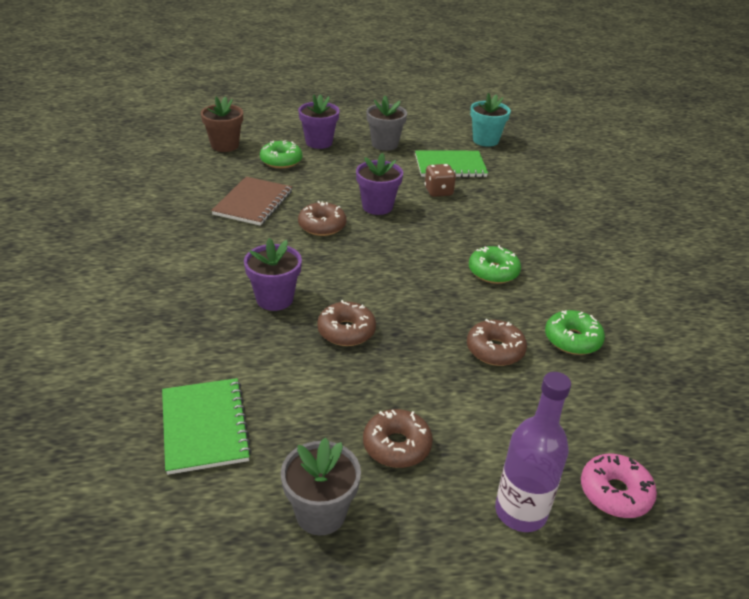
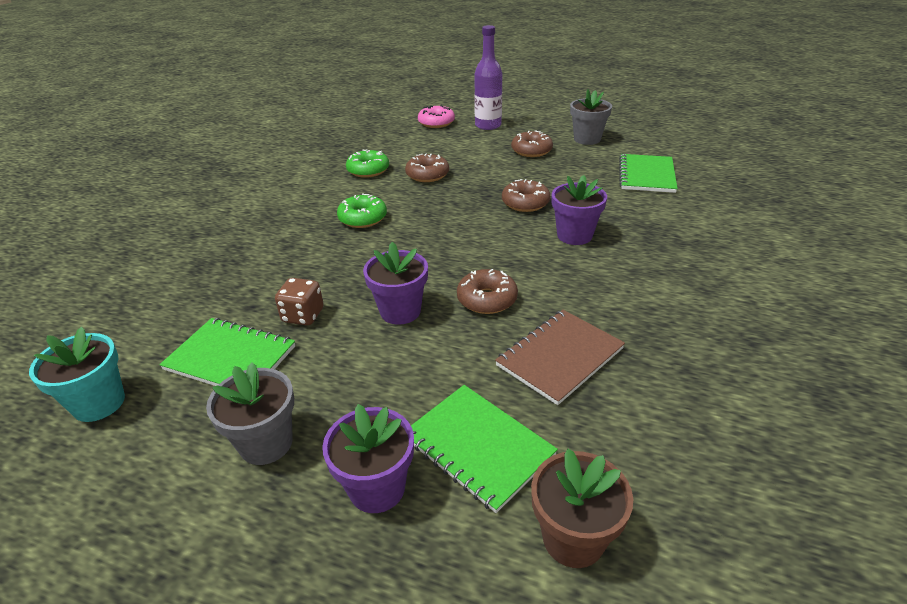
camera: 150 degrees left, 0 degrees up
(281, 161) = (478, 446): green donut -> green notebook

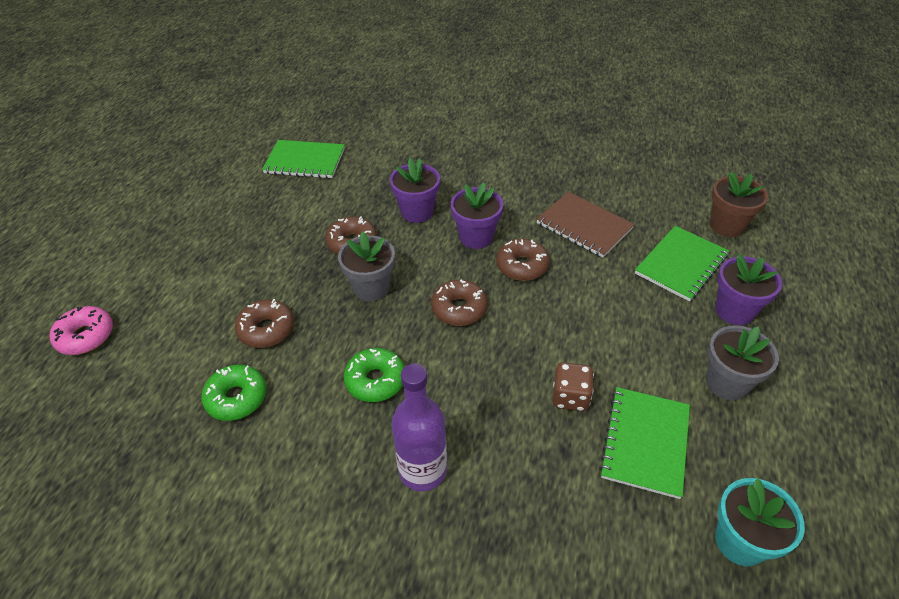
camera: 95 degrees left, 10 degrees up
(400, 311) = (548, 322): purple flower pot -> purple flower pot (476, 237)
(488, 125) = (123, 278): purple bottle -> purple bottle (422, 470)
(531, 151) = (222, 237): brown donut -> brown donut (459, 309)
(587, 139) = (204, 193): grey flower pot -> grey flower pot (371, 288)

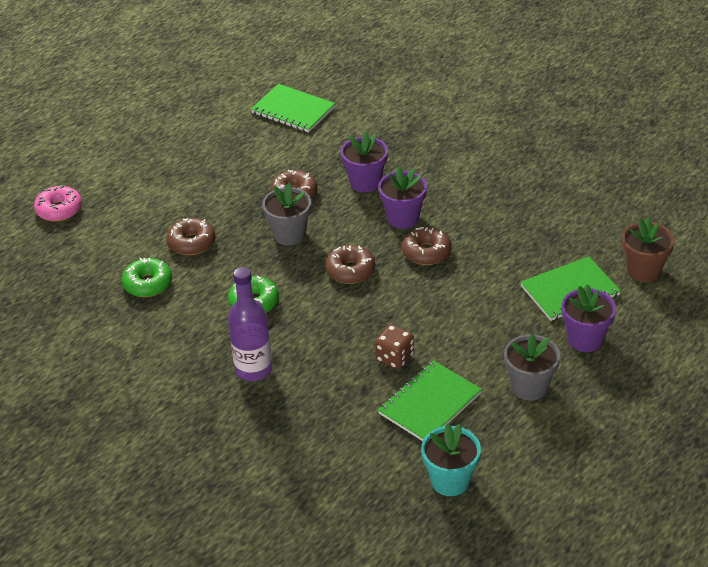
camera: 25 degrees right, 5 degrees down
(584, 226) = (507, 235): brown notebook -> none

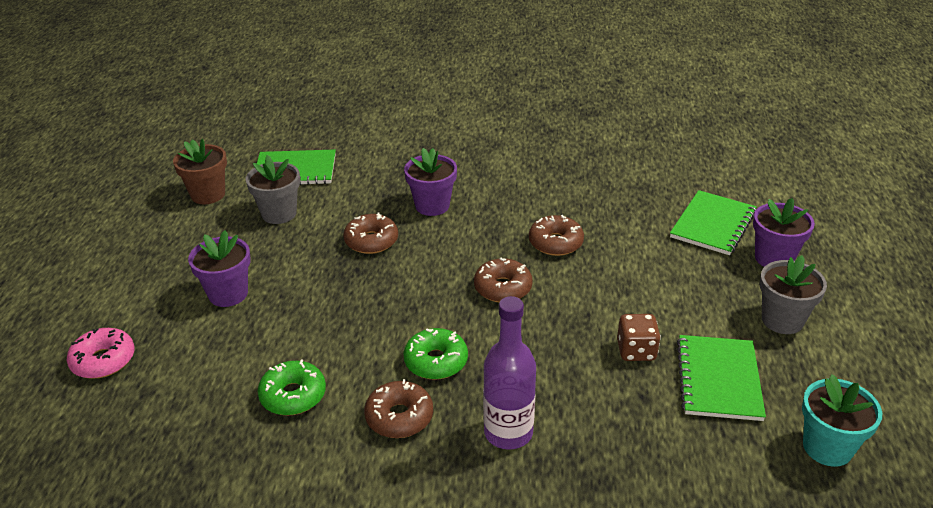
camera: 35 degrees left, 5 degrees down
(191, 243) = (304, 330): brown donut -> brown donut (399, 417)
(289, 234) = (405, 280): grey flower pot -> grey flower pot (279, 213)
(403, 218) = (501, 222): purple flower pot -> purple flower pot (228, 294)
(643, 271) = (748, 186): brown flower pot -> brown flower pot (208, 194)

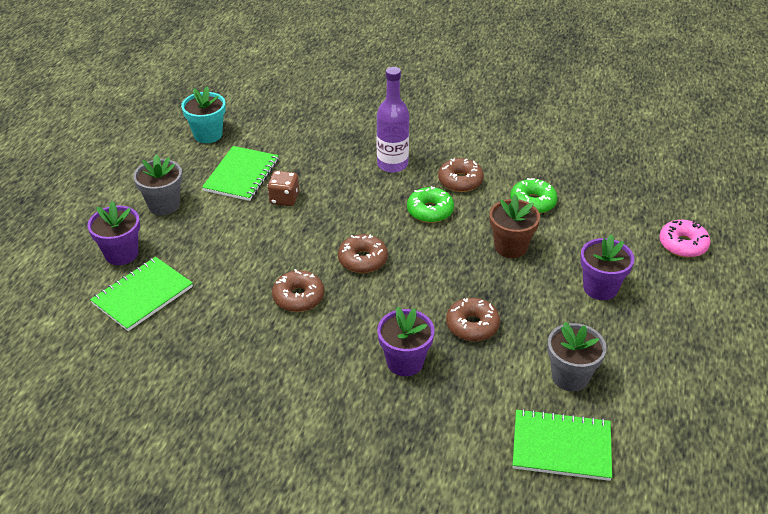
camera: 170 degrees left, 5 degrees up
(208, 194) = (659, 420): brown flower pot -> brown flower pot (510, 247)

